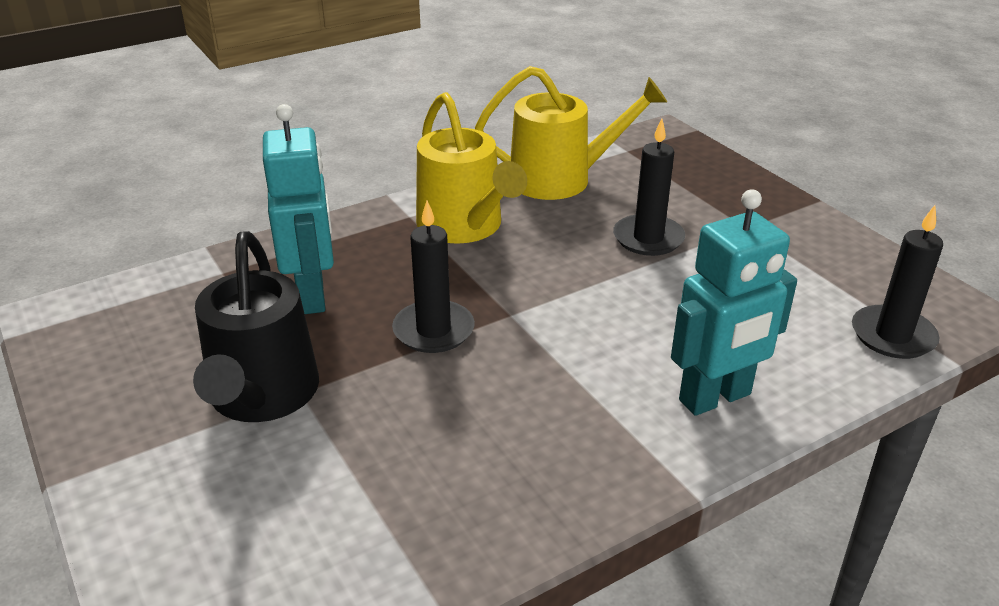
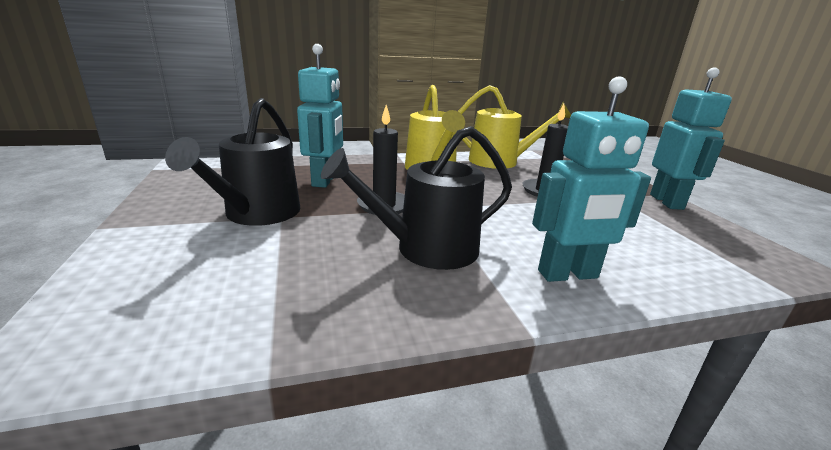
camera: 15 degrees right, 10 degrees down
(532, 400) = (427, 249): none -> black watering can
(815, 222) = (667, 202): none -> turquoise robot
(892, 336) = (728, 267): black candle -> none

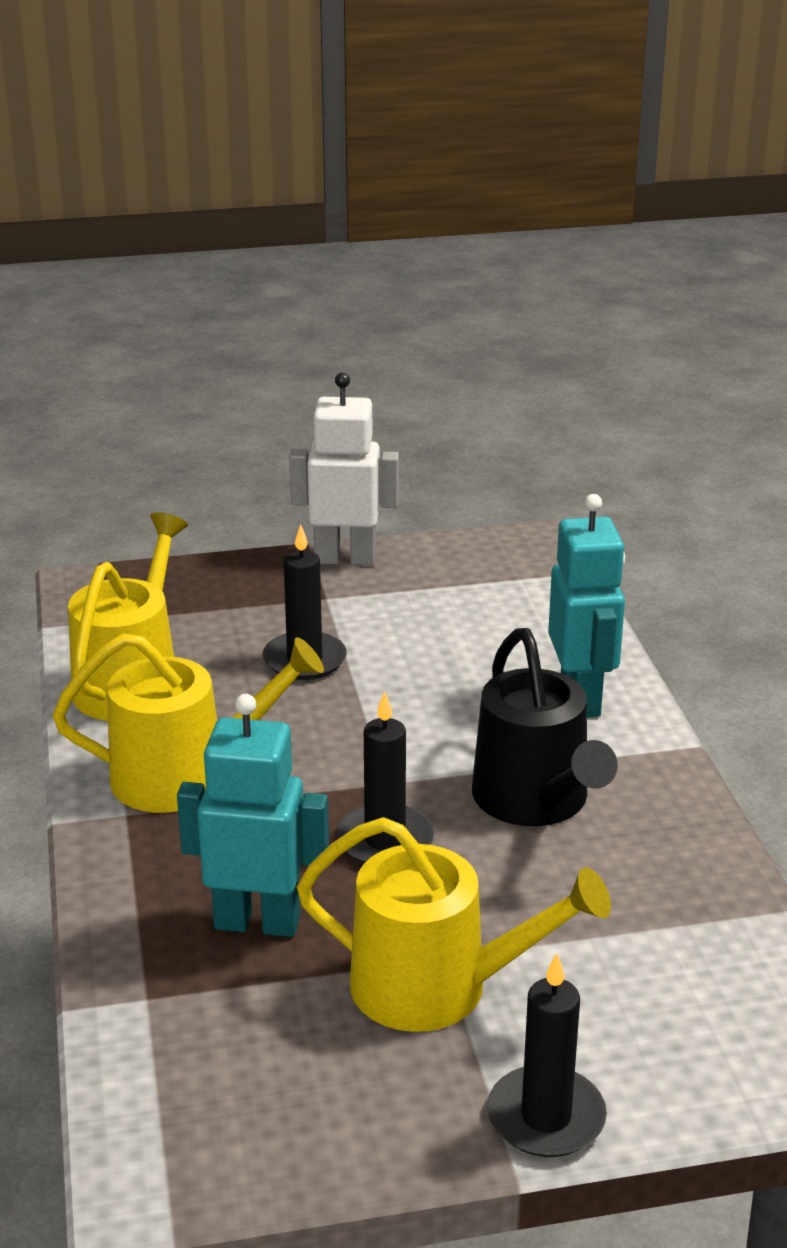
camera: 85 degrees left, 5 degrees up
(132, 237) = (546, 1117): none -> black candle
(258, 214) = (436, 987): black watering can -> yellow watering can
(667, 202) = (345, 559): turquoise robot -> white robot

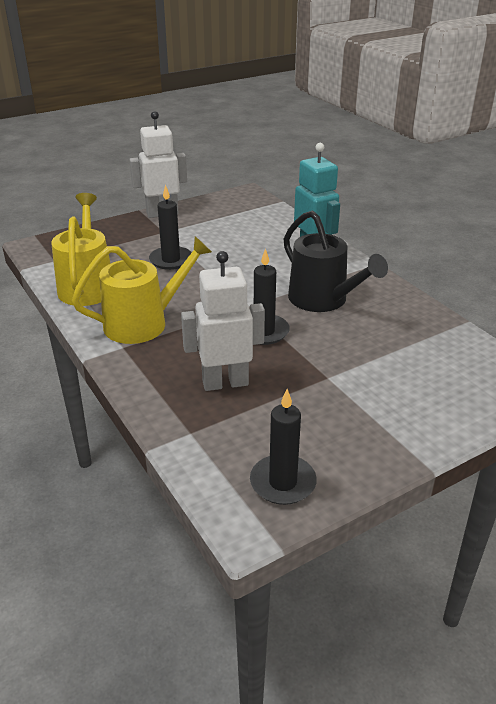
camera: 20 degrees left, 5 degrees up
(257, 922) = (225, 383): turquoise robot -> white robot
(436, 987) = (333, 392): yellow watering can -> none
(546, 1117) = (425, 438): black candle -> black candle (283, 482)

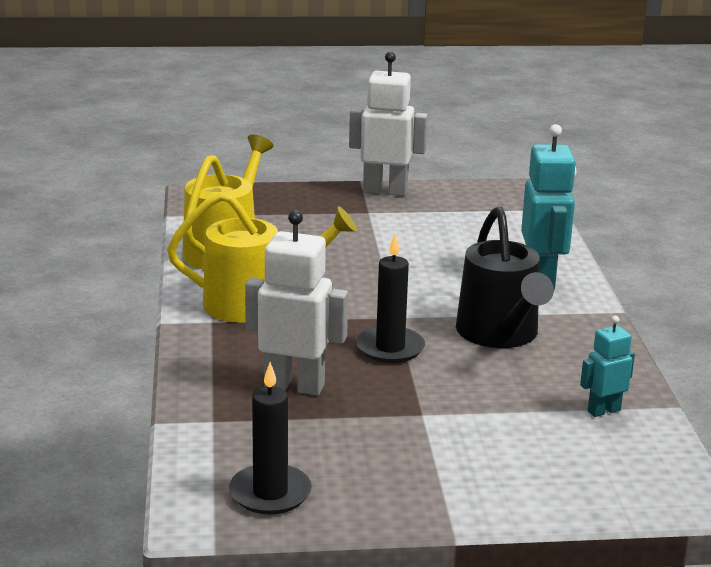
camera: 25 degrees right, 10 degrees down
(171, 260) = (348, 245): black candle -> none
(432, 338) = (603, 410): none -> turquoise robot

